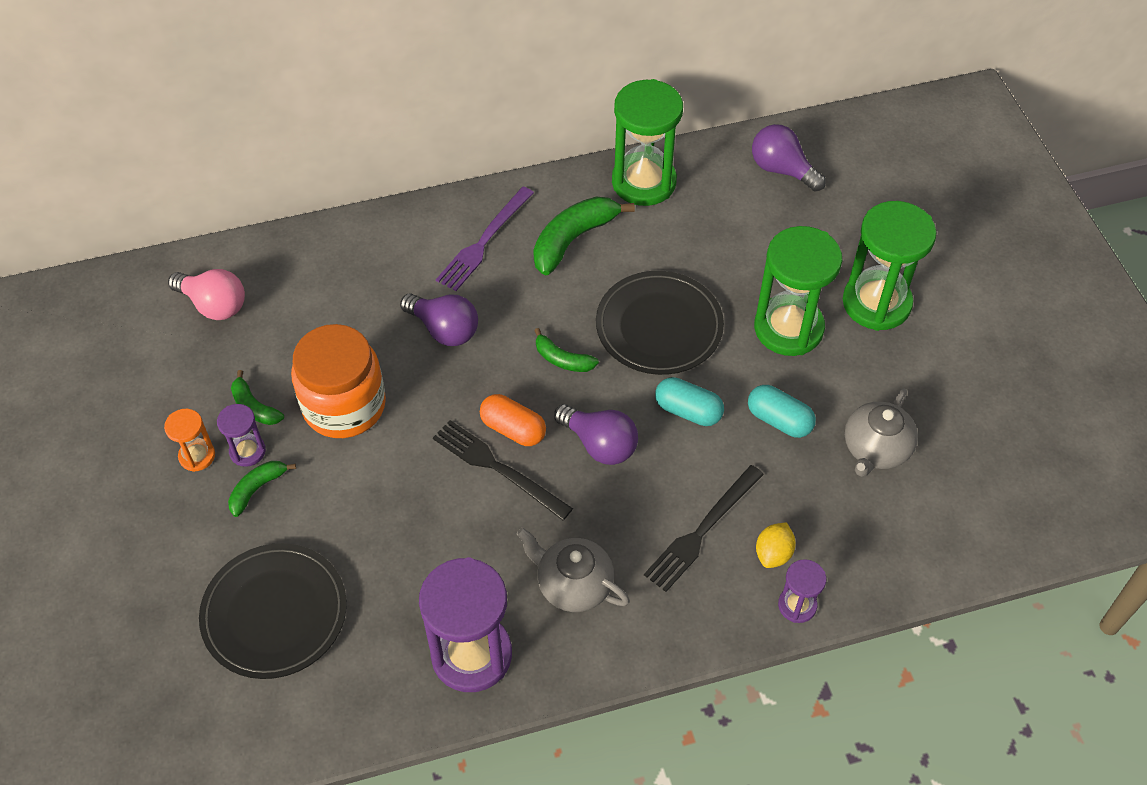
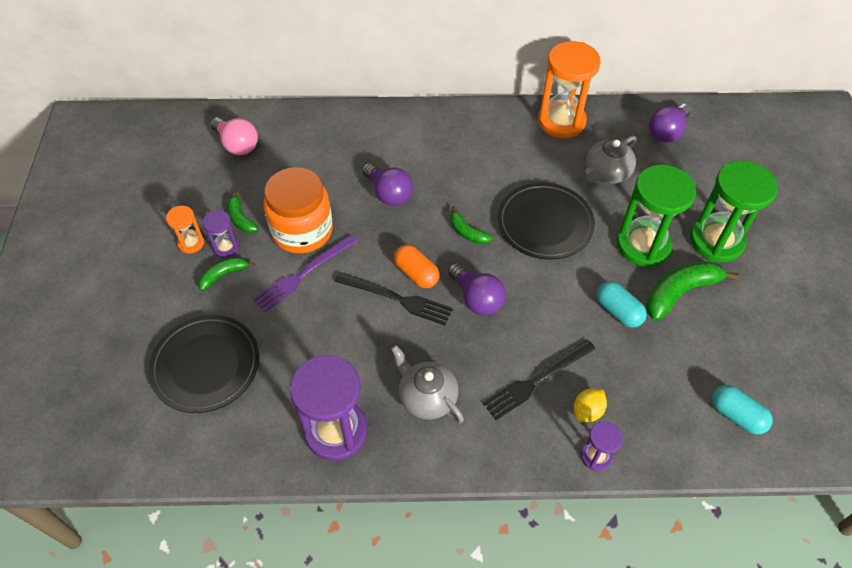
camera: 15 degrees right, 0 degrees up
(484, 241) = (435, 140): purple fork -> purple fork (303, 274)
(497, 468) = (397, 299): black fork -> black fork turned 150 degrees clockwise
(573, 240) = (499, 151): green banana -> green banana (679, 293)
(644, 182) = (561, 121): green hourglass -> orange hourglass
(688, 411) = (550, 289): turquoise capsule -> turquoise capsule (736, 415)
(782, 170) = (667, 132): purple light bulb -> purple light bulb turned 105 degrees counterclockwise
(875, 449) = (689, 350): grey teapot -> grey teapot (606, 173)

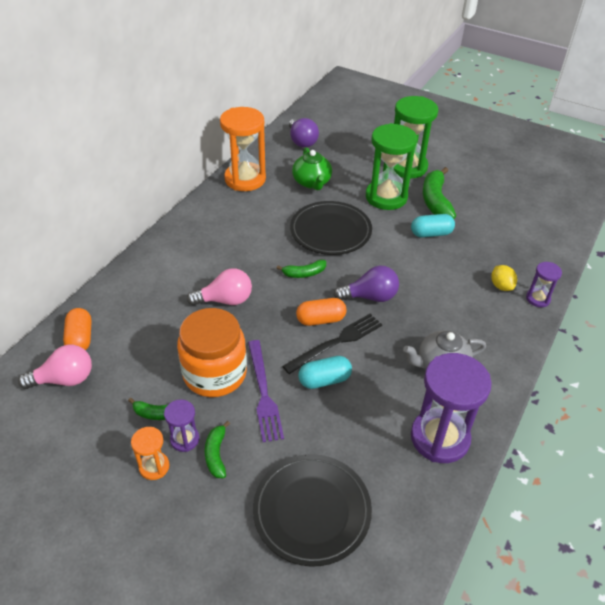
camera: 60 degrees left, 10 degrees down
(281, 129) = (80, 338): none -> orange capsule
(388, 193) = (225, 300): purple light bulb -> pink light bulb
(536, 380) = (462, 299): black fork -> none
(606, 173) = (312, 182): grey teapot -> green teapot
(736, 415) = (539, 224): turquoise capsule -> turquoise capsule (324, 380)

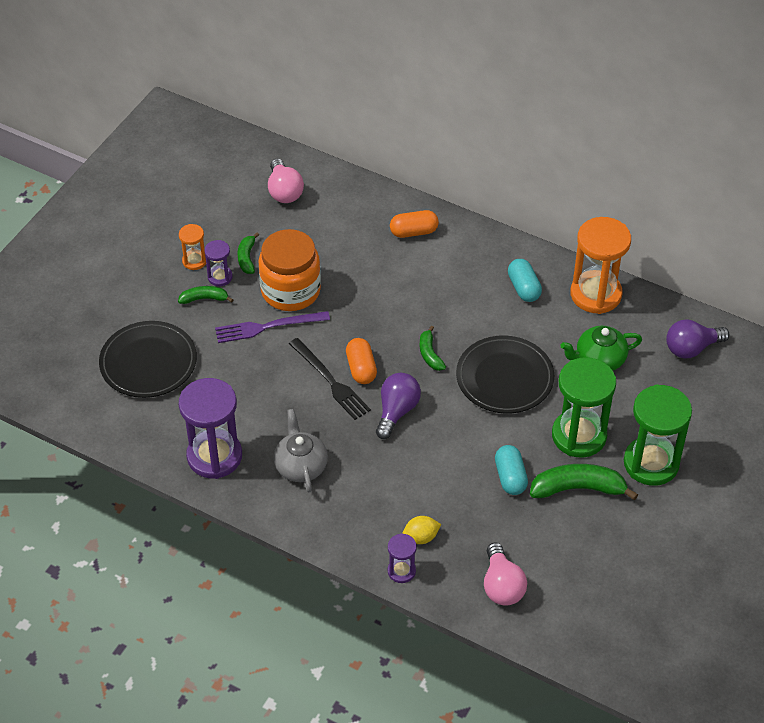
camera: 90 degrees right, 5 degrees up
(80, 338) = (332, 193): orange capsule -> orange capsule (414, 232)
(225, 300) = (385, 291): pink light bulb -> pink light bulb (502, 586)
(324, 380) = (282, 371): turquoise capsule -> turquoise capsule (523, 288)
(370, 297) = (397, 411): purple light bulb -> purple light bulb turned 150 degrees counterclockwise

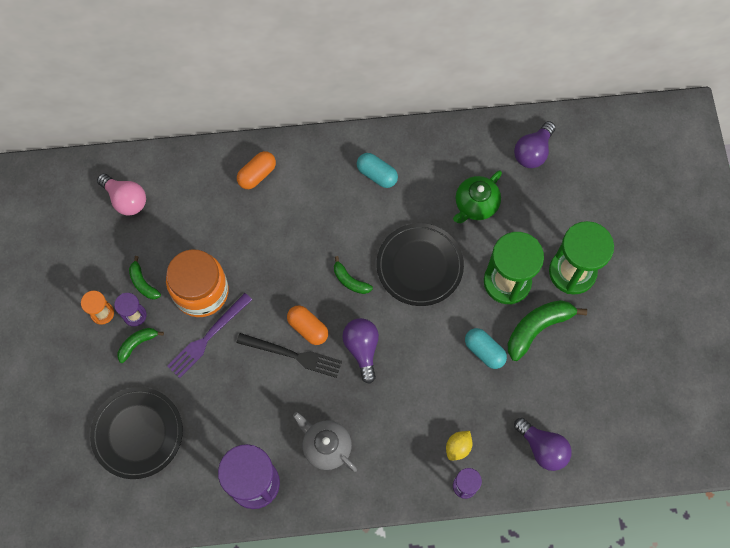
camera: 35 degrees left, 20 degrees up
(502, 586) = (542, 448): pink light bulb -> purple light bulb
(595, 294) = (433, 147): orange hourglass -> none

